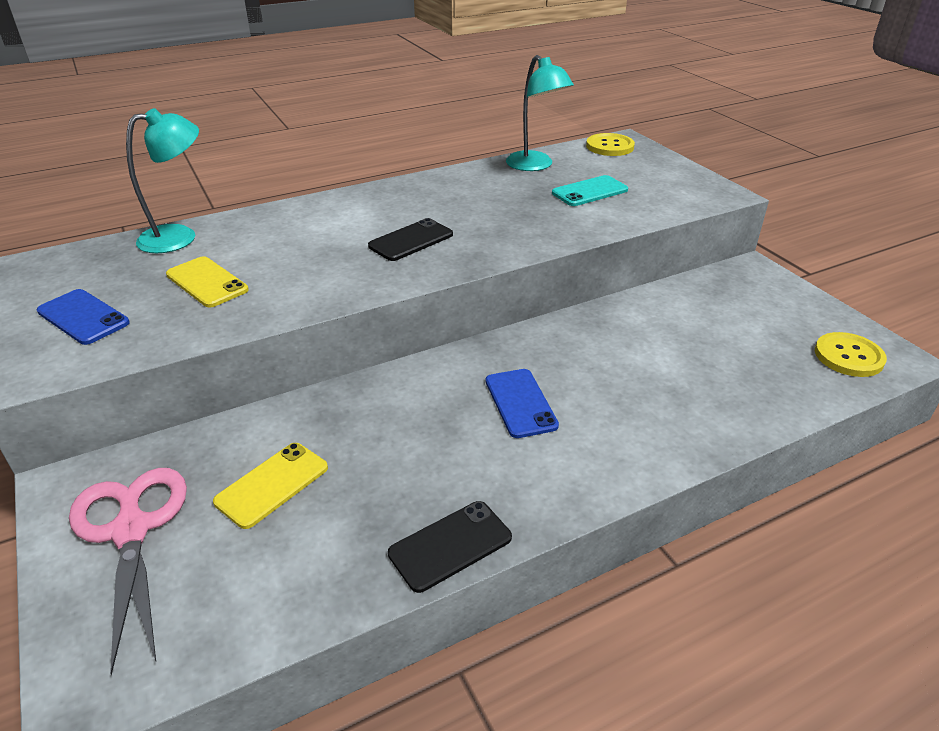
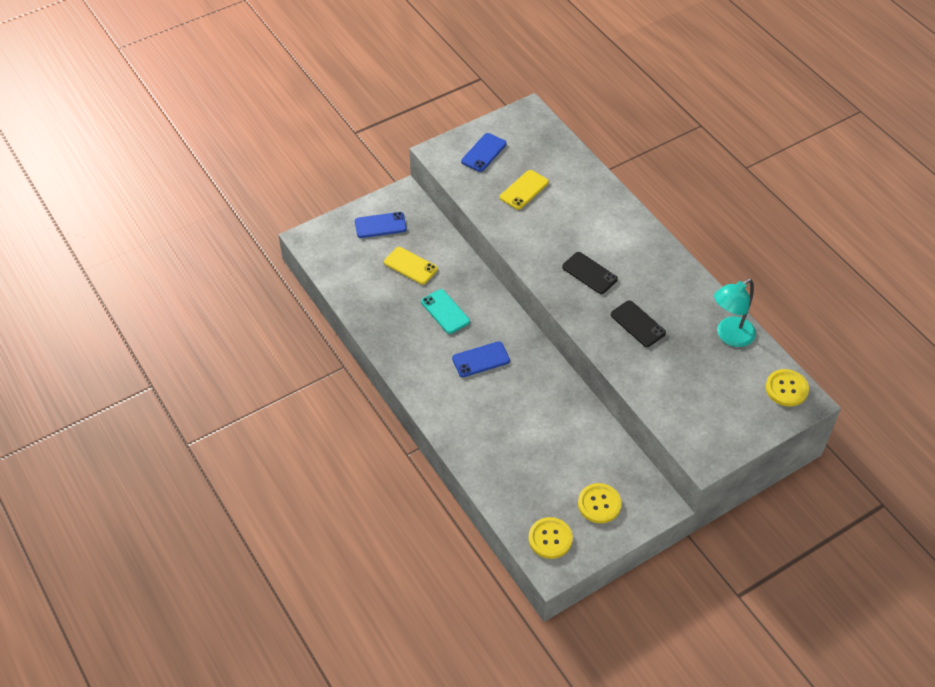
camera: 85 degrees right, 15 degrees up
(131, 530) = (380, 225): pink scissors -> blue phone
(179, 237) = (573, 163): turquoise lamp -> none
(450, 546) = (379, 336): black phone -> black phone (637, 324)
(589, 191) = (688, 371): turquoise phone -> turquoise phone (445, 311)
(771, 312) = (599, 504): none -> yellow button

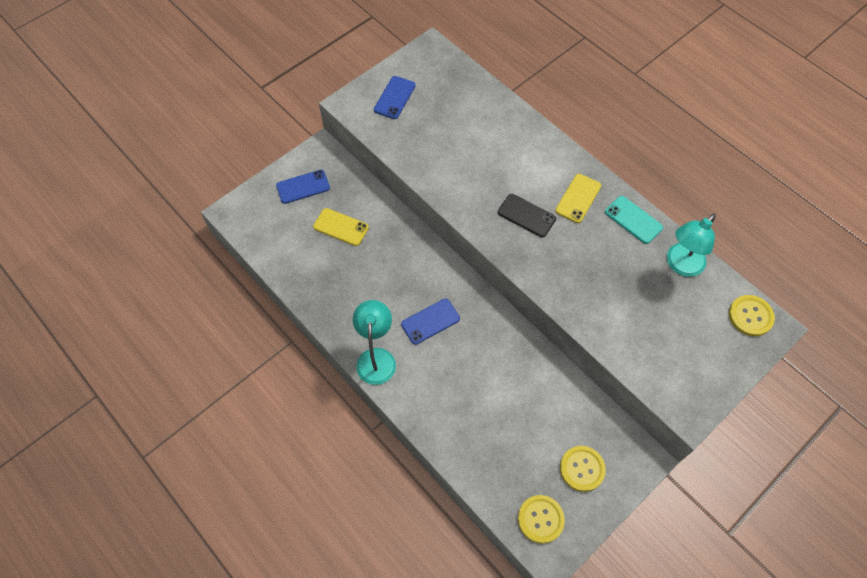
camera: 10 degrees left, 10 degrees up
(423, 383) = (376, 358): none -> turquoise lamp
(445, 311) = (384, 273): turquoise phone -> turquoise phone (633, 220)
(524, 190) = (442, 133): yellow phone -> yellow phone (578, 198)
(637, 324) = (586, 266): black phone -> none

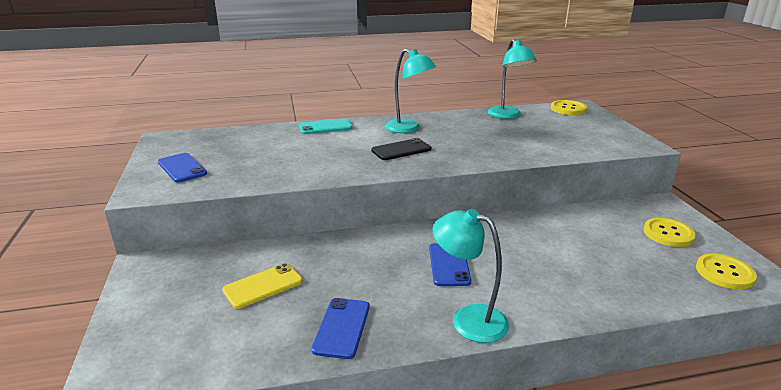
camera: 60 degrees left, 35 degrees down
(303, 187) = (168, 296): blue phone -> blue phone (342, 328)
(578, 198) = (408, 129): yellow phone -> turquoise lamp
(633, 220) = (451, 118): turquoise phone -> turquoise phone (325, 127)

